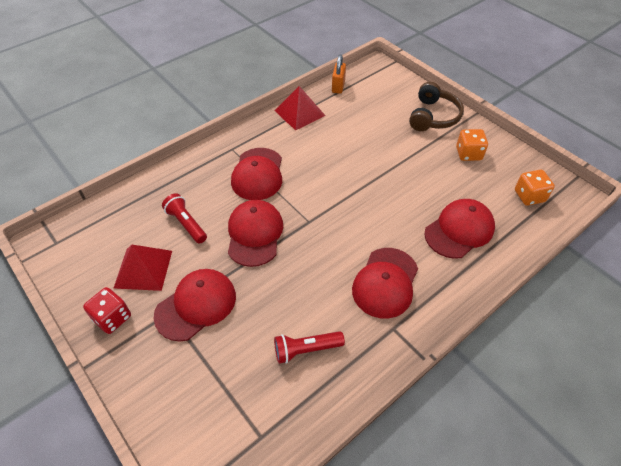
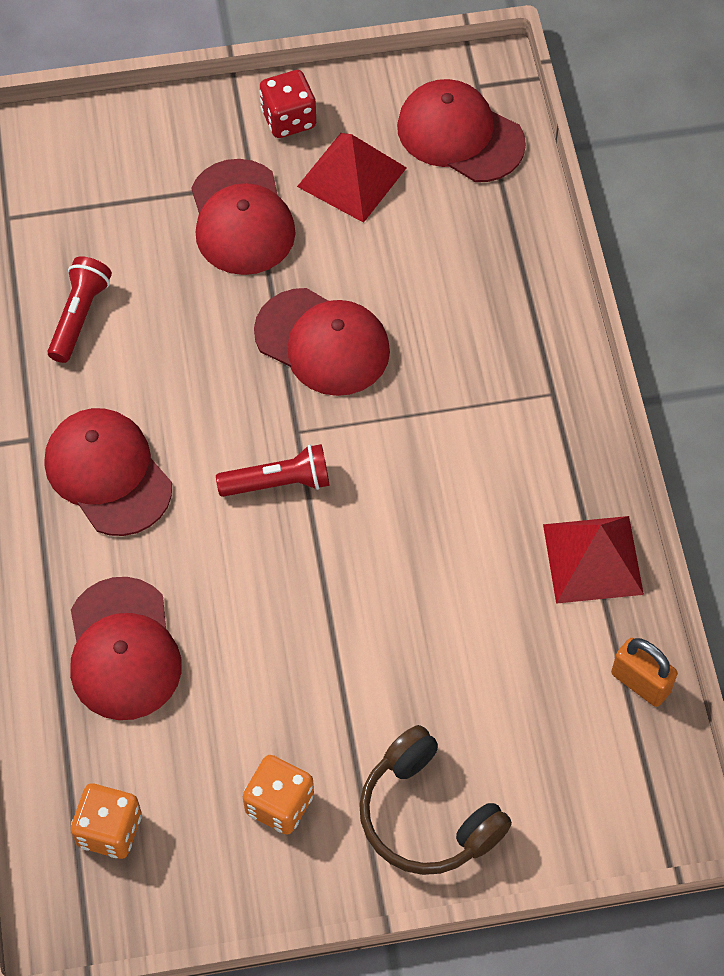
camera: 120 degrees right, 10 degrees up
(186, 224) = (407, 259): red flashlight -> red flashlight (278, 483)
(257, 174) = (458, 406): red cap -> red cap (460, 135)

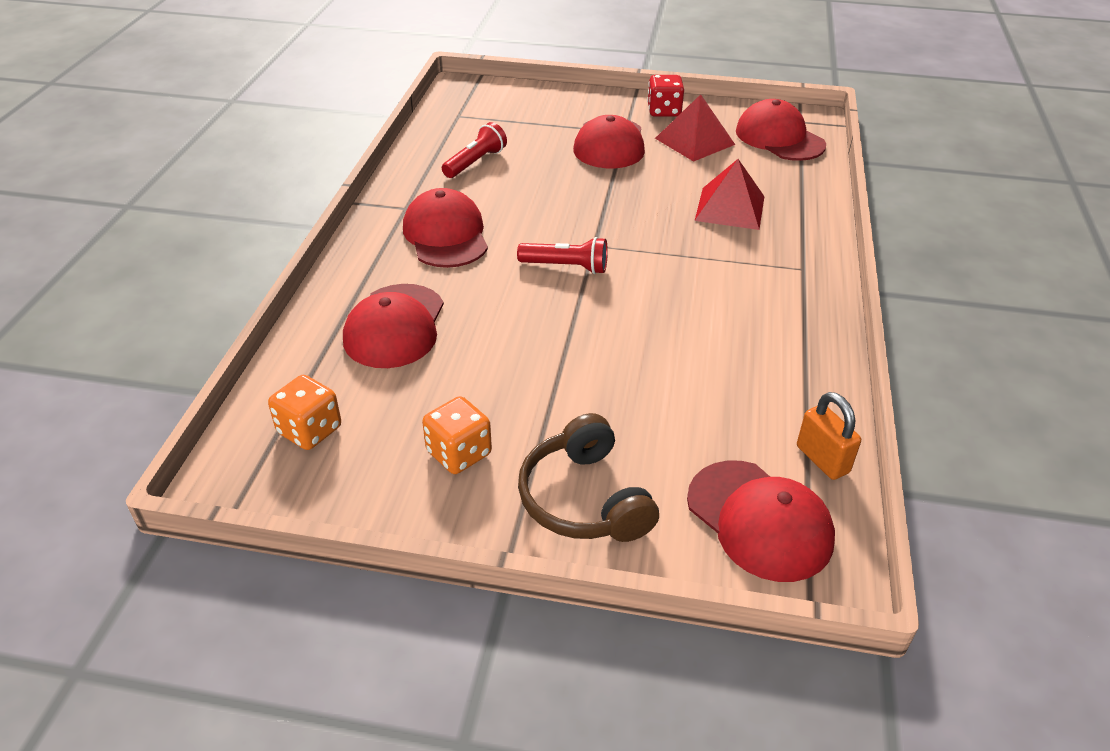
camera: 20 degrees right, 20 degrees down
(322, 342) = (636, 207): red cap -> red cap (759, 520)
(593, 559) = (804, 368): red pyramid -> red pyramid (730, 208)

